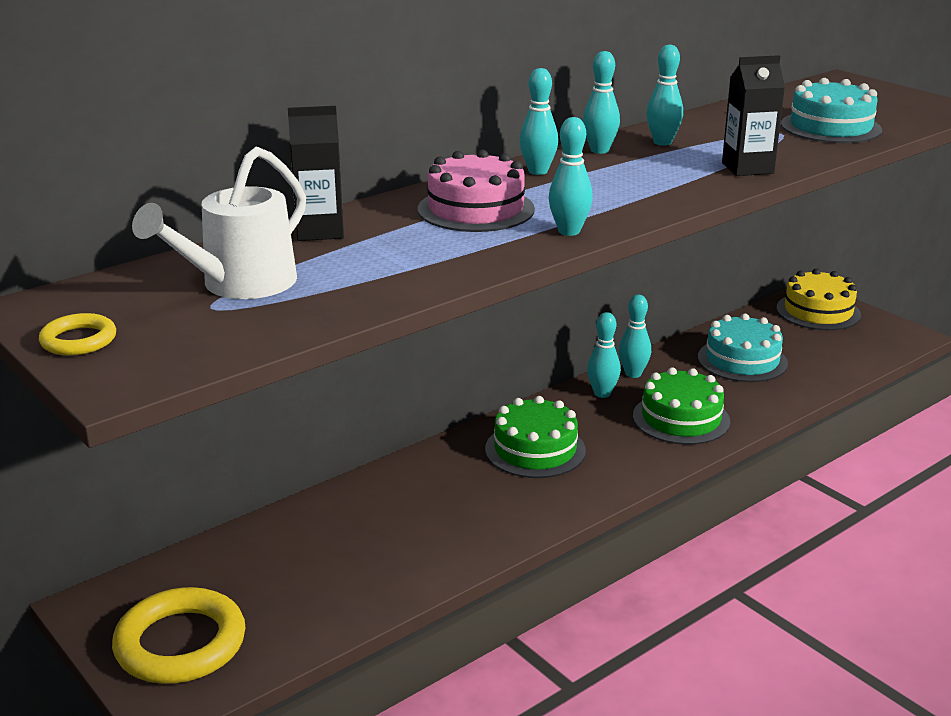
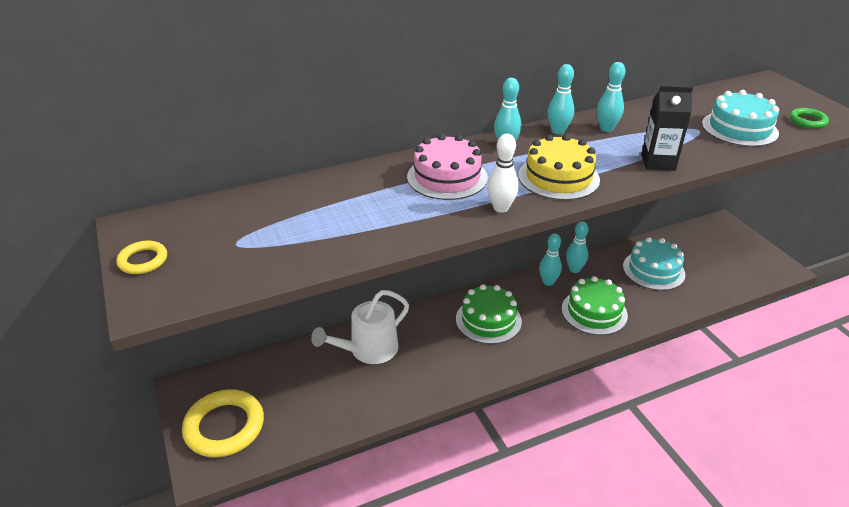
camera: 15 degrees right, 10 degrees up
(240, 284) = (263, 225): white watering can -> white watering can (368, 350)
(319, 231) = (336, 183): black carton -> none
(569, 231) = (501, 208): turquoise bowling pin -> white bowling pin
(818, 311) = (722, 237): yellow cake -> yellow cake (558, 177)
(909, 113) = (807, 121): none -> green ring

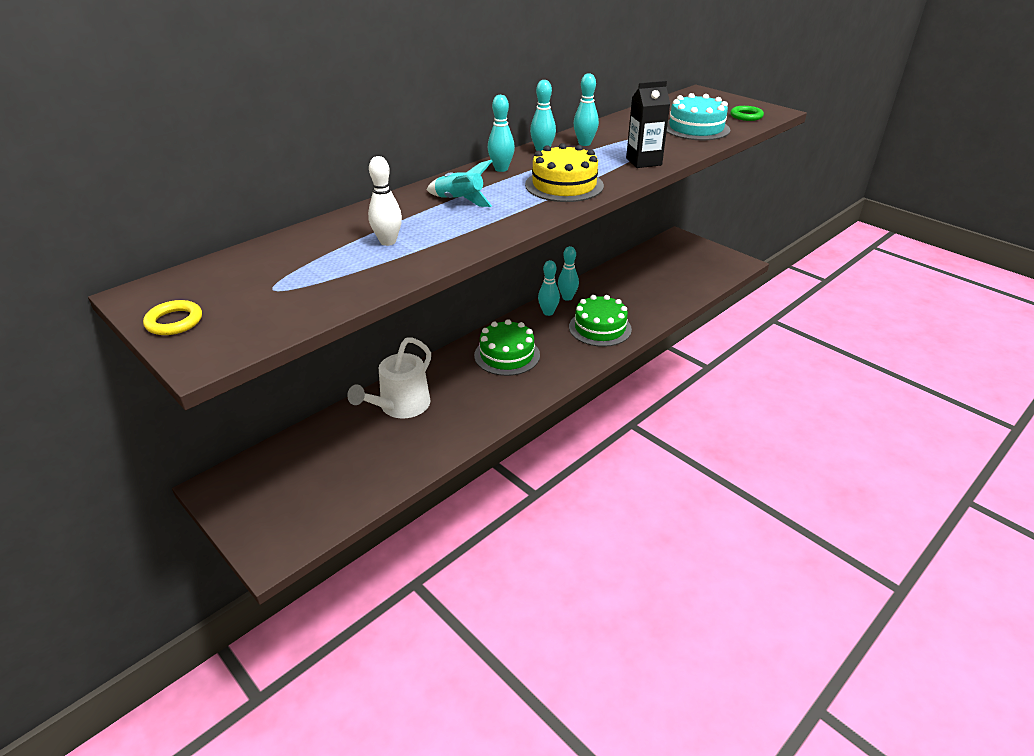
camera: 20 degrees left, 0 degrees up
(224, 427) = (278, 511): yellow ring -> none
(447, 177) = (460, 201): pink cake -> turquoise rocket
(501, 208) = (526, 216): white bowling pin -> white bowling pin (388, 242)
(653, 270) = (636, 285): turquoise cake -> none

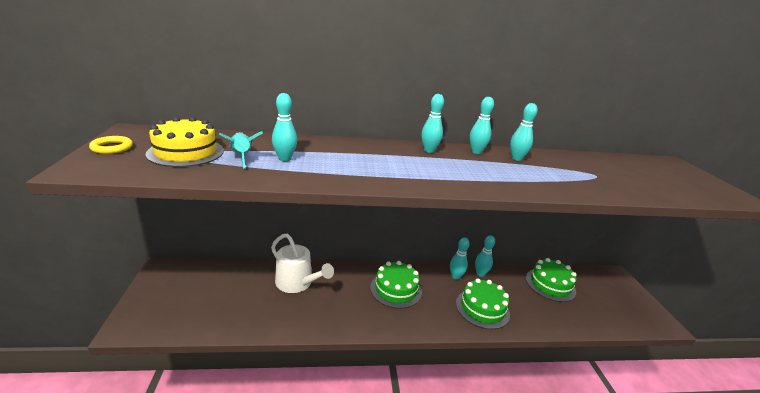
camera: 35 degrees right, 10 degrees down
(388, 242) = (284, 159): white bowling pin -> turquoise bowling pin
(400, 406) = (297, 283): white watering can -> white watering can turned 120 degrees counterclockwise
(460, 201) = (369, 156): turquoise rocket -> turquoise rocket (241, 157)
(564, 185) = (456, 175): yellow cake -> yellow cake (186, 152)
(634, 275) = (550, 284): none -> green cake
(643, 161) = (548, 186): black carton -> none
(696, 128) = (634, 182): turquoise cake -> none
(746, 116) = (702, 191): green ring -> none

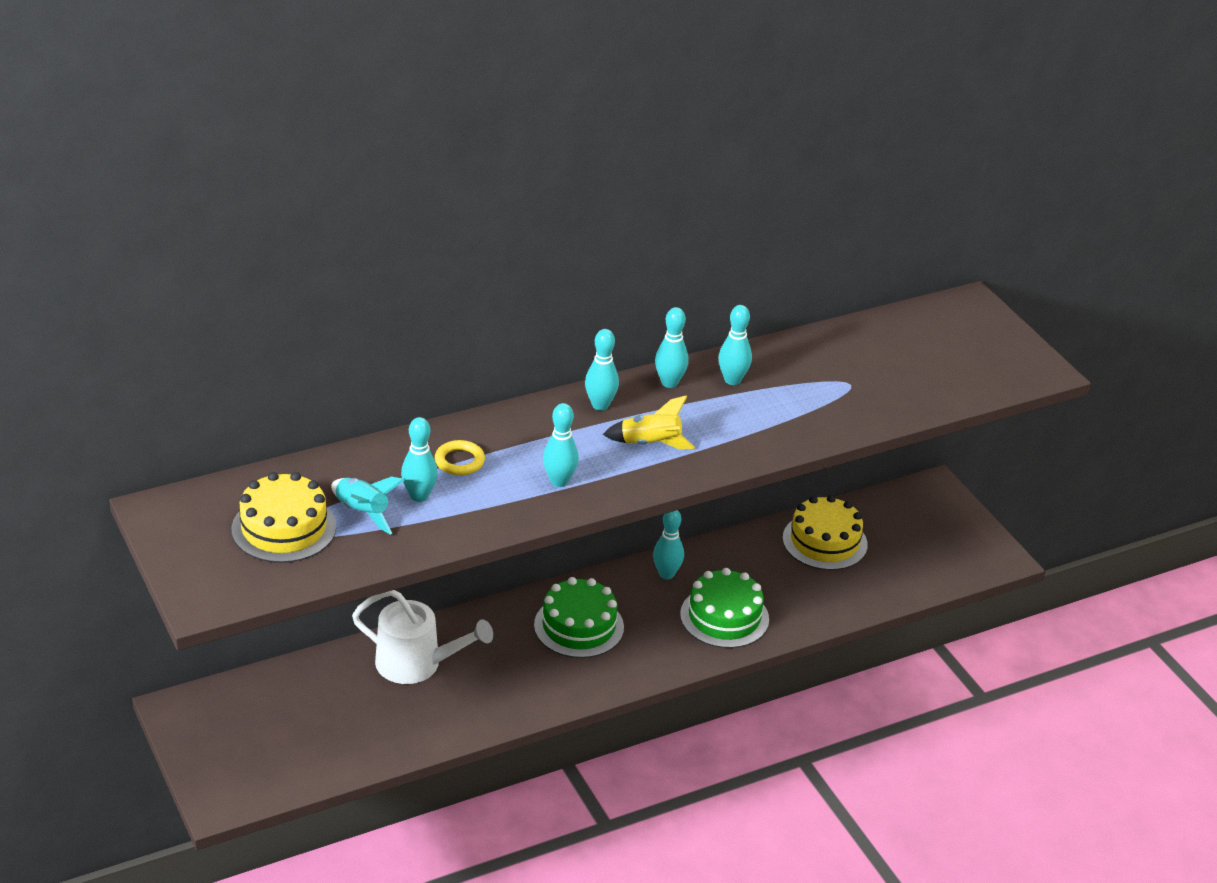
camera: 20 degrees left, 10 degrees up
(112, 147) = (184, 552): yellow ring -> yellow ring (459, 461)
(452, 171) = (650, 444): none -> yellow rocket
(480, 274) = (706, 556): turquoise bowling pin -> turquoise bowling pin (559, 481)
(550, 284) = (824, 541): green cake -> yellow cake

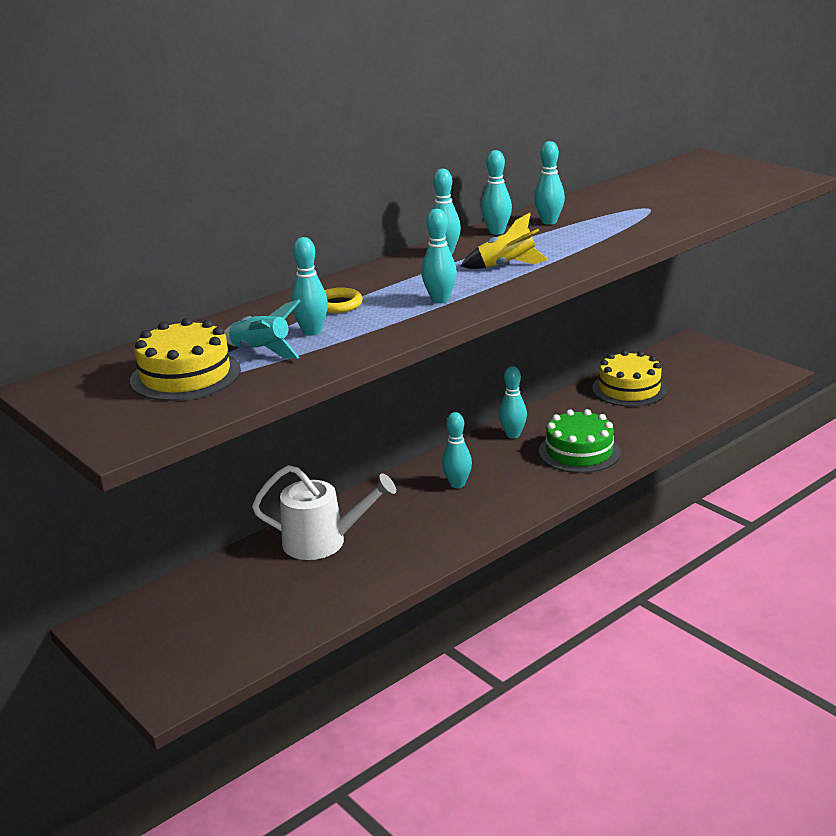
camera: 10 degrees left, 10 degrees down
(579, 626) = (457, 484): green cake -> turquoise bowling pin

